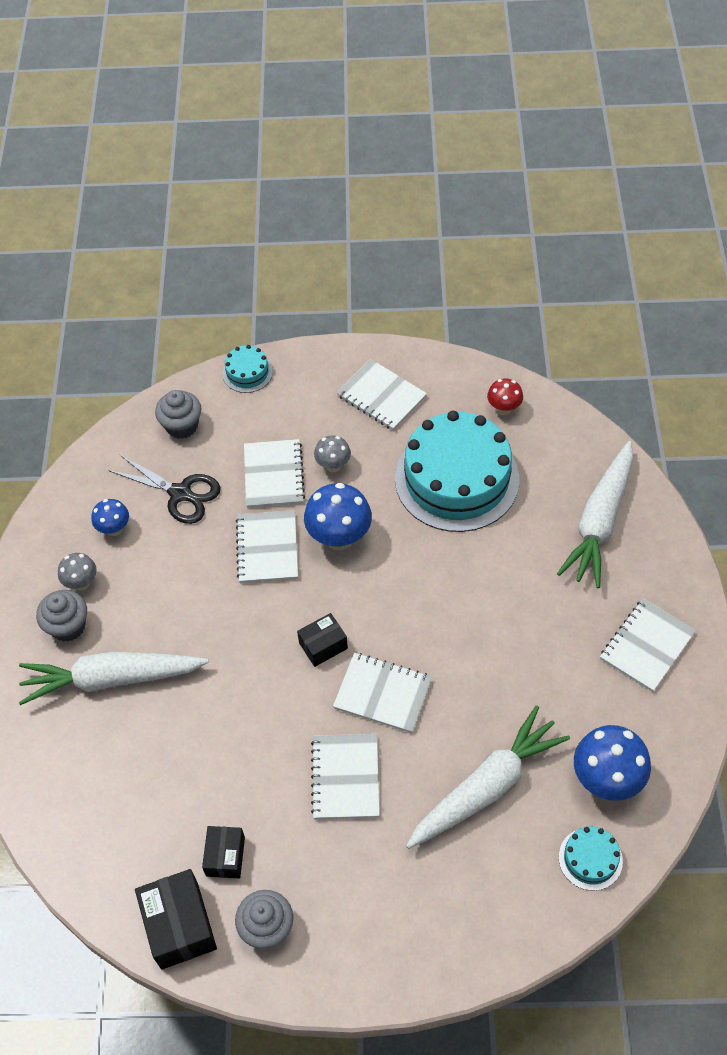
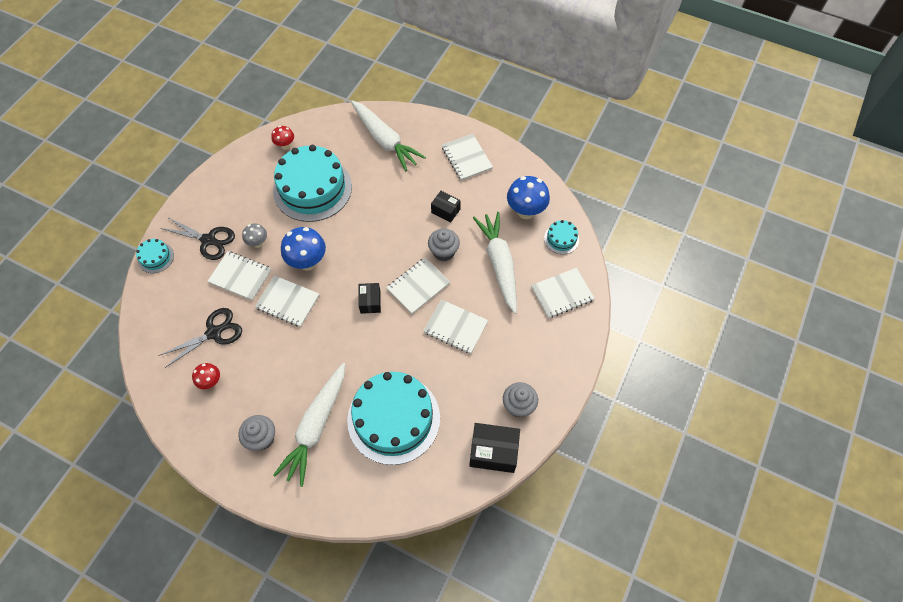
camera: 65 degrees left, 5 degrees up
(82, 583) = (236, 417): grey mushroom -> none
(114, 529) = (211, 382): blue mushroom -> red mushroom
(166, 767) = (393, 418): none -> turquoise cake
(182, 426) = (165, 311): grey cupcake -> grey cupcake (443, 252)
(225, 856) = (466, 409): black box -> black box (445, 211)
(304, 411) = (208, 240): none -> black scissors
(381, 396) = (230, 197): white notebook -> white notebook (562, 294)

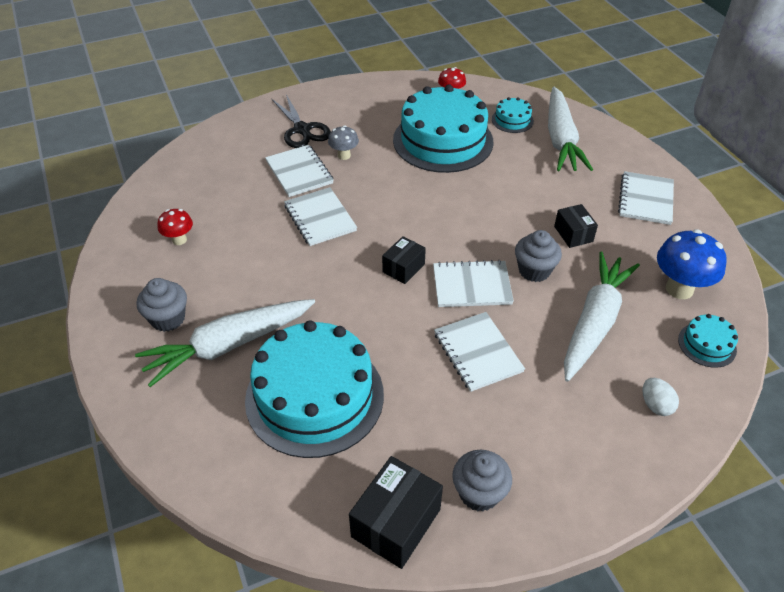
camera: 40 degrees right, 15 degrees down
(155, 257) = (244, 118): turquoise cake -> turquoise cake (512, 120)
(214, 333) = (226, 202): black scissors -> none
(308, 262) = (375, 197): blue mushroom -> none
(493, 452) = (396, 523): black box -> black box turned 75 degrees clockwise
(562, 294) = (655, 405): white notebook -> white egg

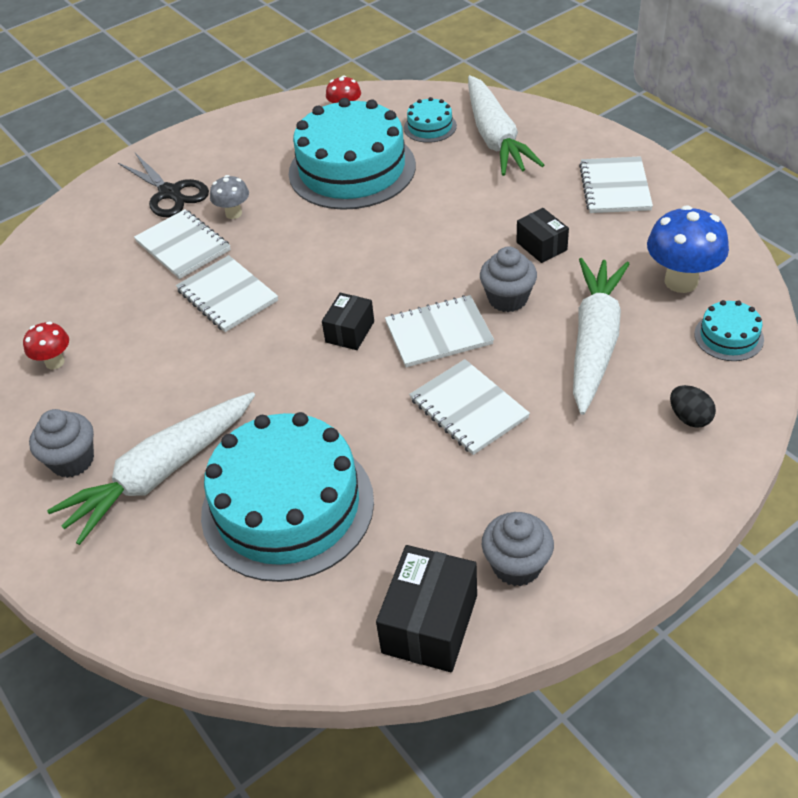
camera: 10 degrees left, 0 degrees up
(655, 405) = (689, 418): white egg -> black egg

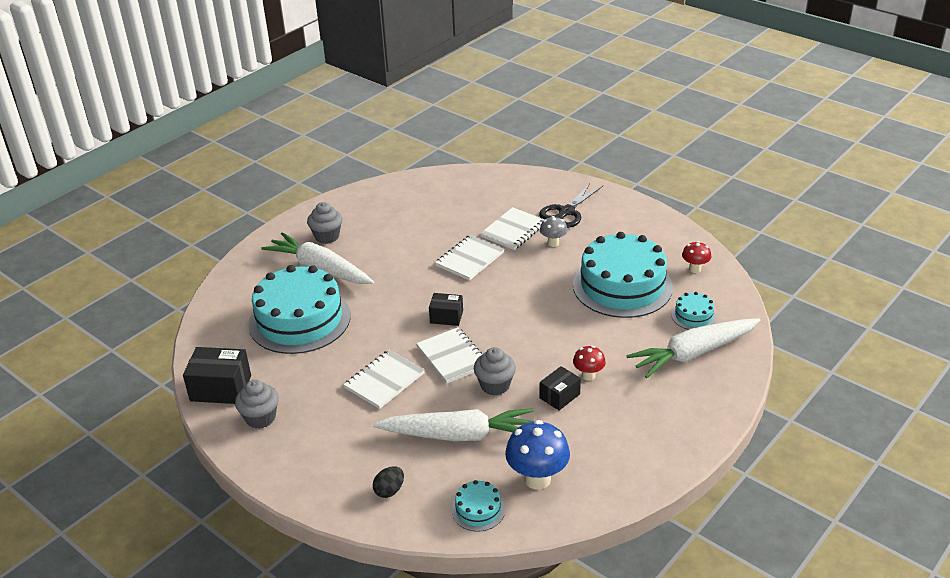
camera: 75 degrees right, 10 degrees down
(55, 362) = (399, 210): red mushroom -> red mushroom (588, 376)
(615, 187) = (649, 431): white notebook -> none

